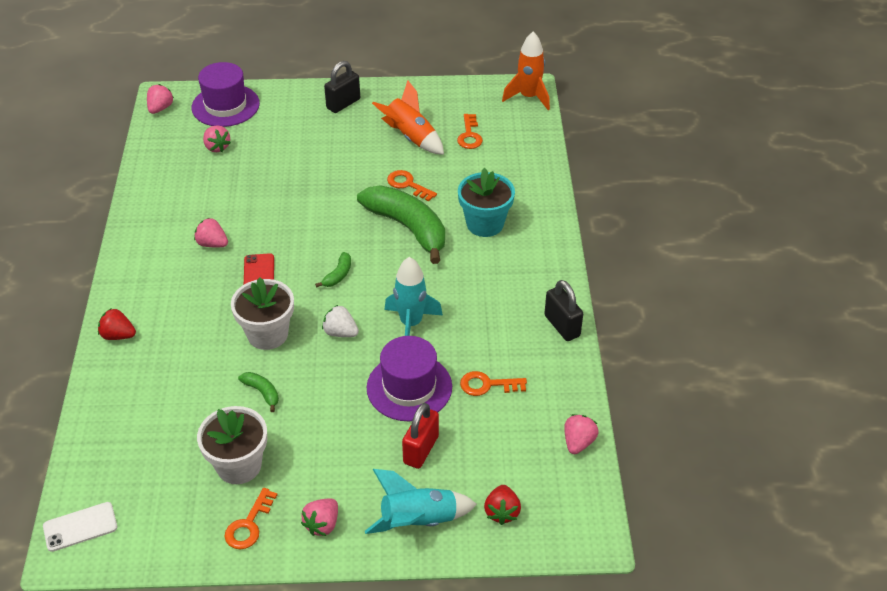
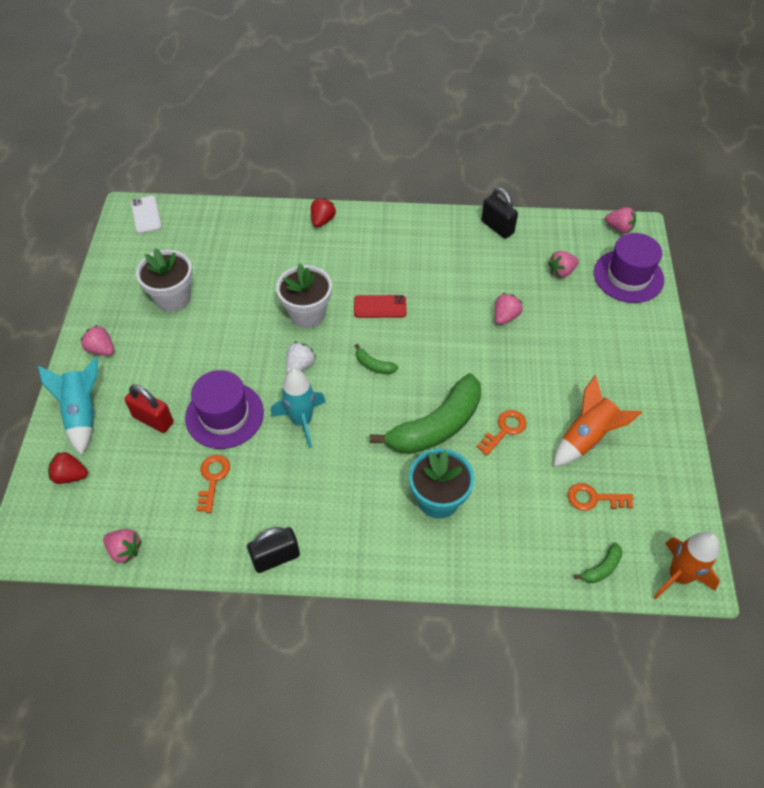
camera: 95 degrees right, 10 degrees up
(212, 244) = (424, 273): pink strawberry -> pink strawberry (505, 317)
(249, 524) = (117, 305): orange key -> none
(262, 392) = (243, 311): green banana -> green banana (601, 568)
(343, 104) = (642, 375): black padlock -> black padlock (497, 227)

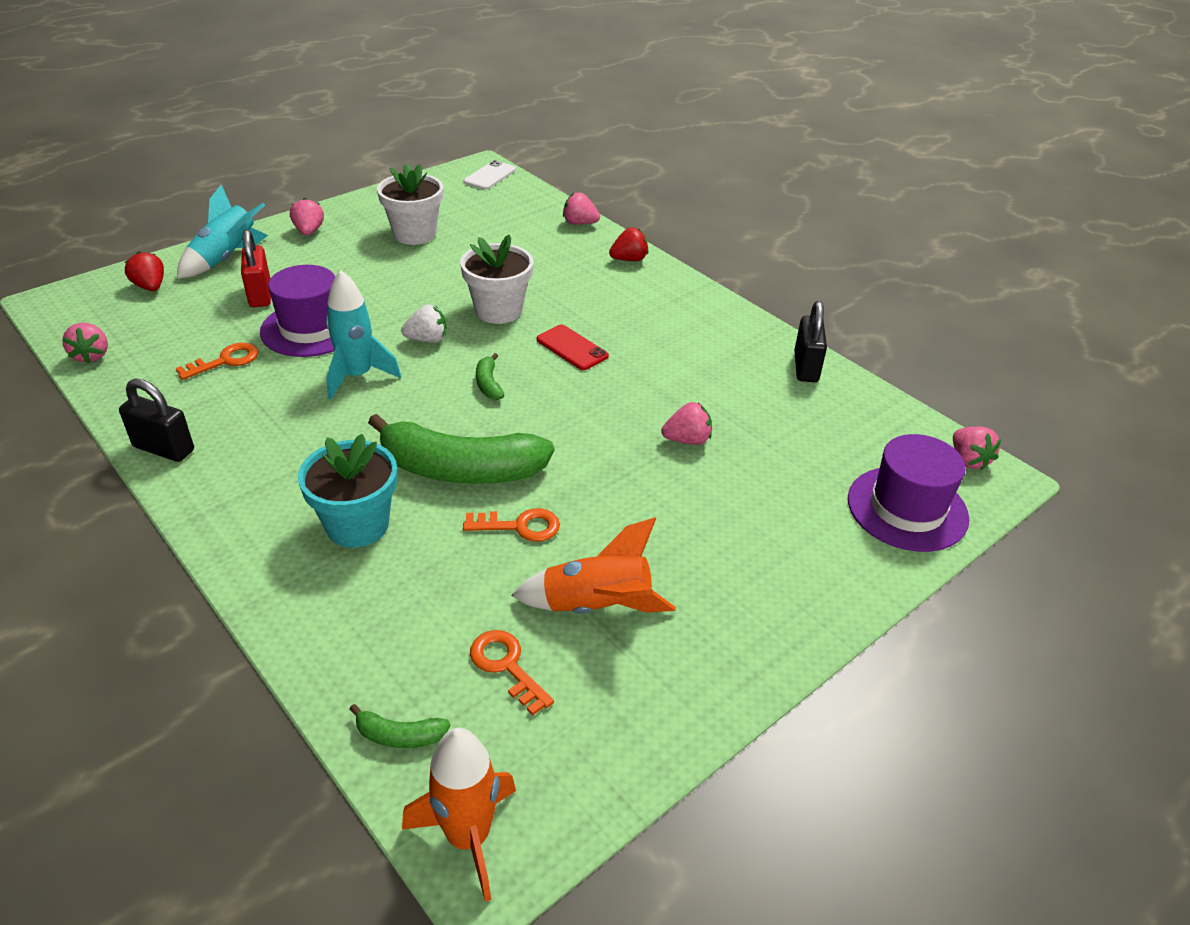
camera: 45 degrees right, 15 degrees down
(561, 272) = (821, 448): pink strawberry -> pink strawberry (579, 223)

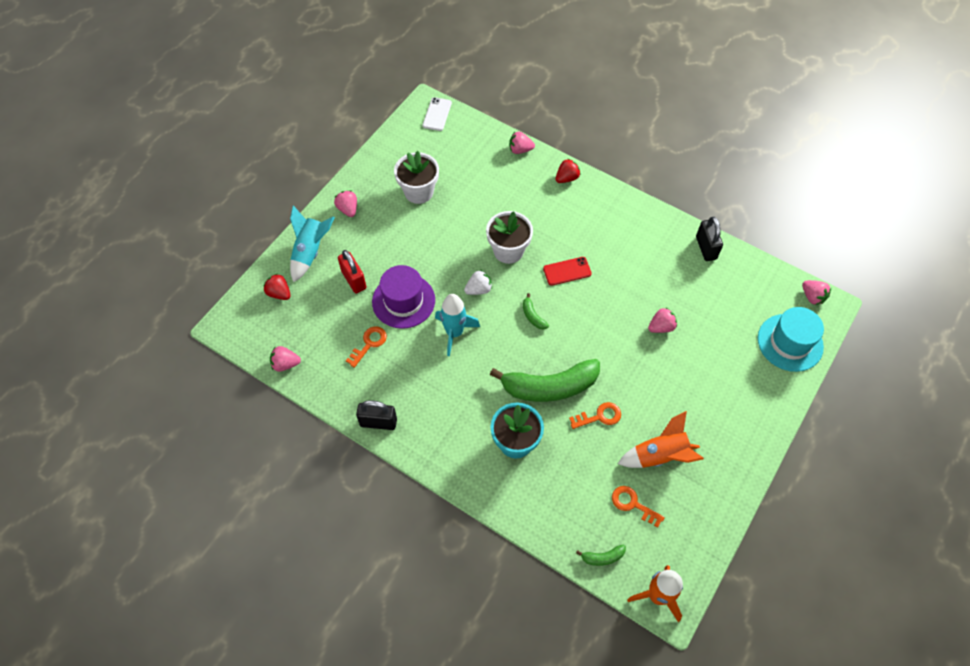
camera: 15 degrees left, 20 degrees up
(92, 356) = (285, 364): pink strawberry -> pink strawberry turned 120 degrees clockwise
(572, 348) = (567, 271): red phone -> red phone turned 45 degrees counterclockwise
(907, 508) = (790, 342): purple hat -> turquoise hat

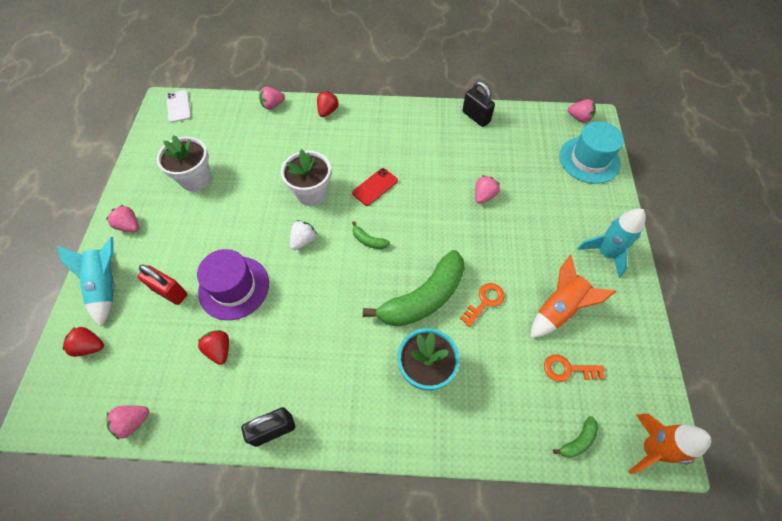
camera: 30 degrees left, 0 degrees up
(369, 344) = (219, 350): orange key -> red strawberry
(454, 333) = (303, 293): turquoise rocket -> turquoise rocket (605, 253)

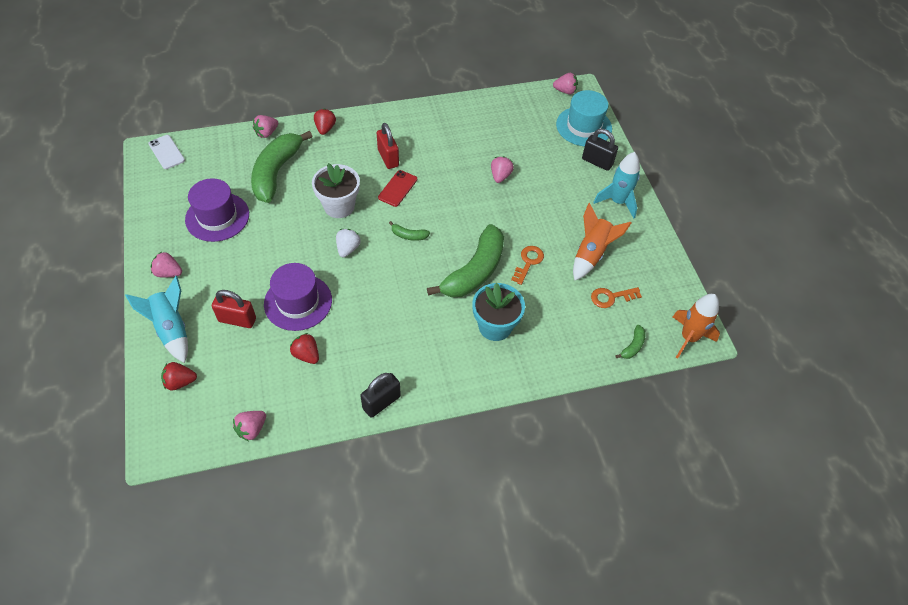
camera: 20 degrees left, 5 degrees down
(196, 179) = (217, 217): white flower pot -> purple hat
(266, 146) = (276, 172): none -> green banana
(376, 153) = (388, 158): none -> red padlock
(476, 117) = (471, 107): black padlock -> black padlock (597, 162)

